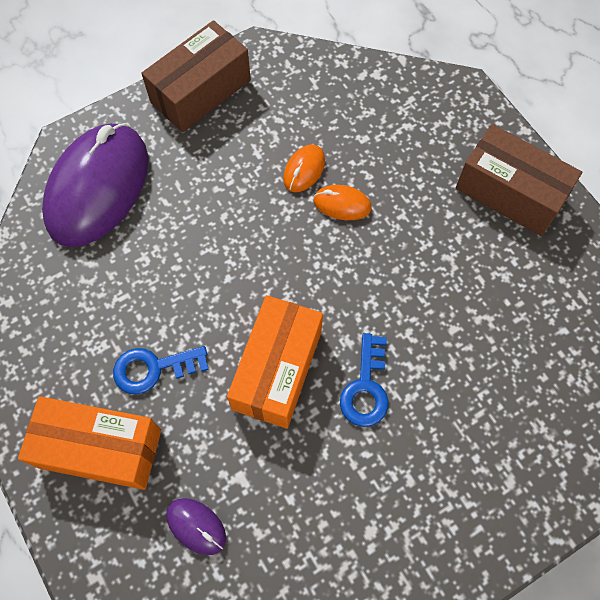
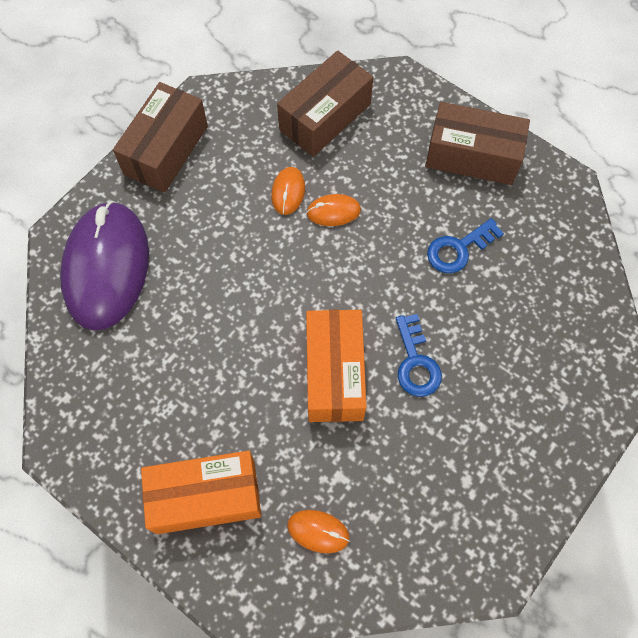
camera: 20 degrees left, 0 degrees up
(153, 368) = (225, 410): blue key -> blue key (458, 249)
(196, 526) = (318, 531): purple mouse -> orange mouse
(371, 106) = (325, 117): none -> brown box

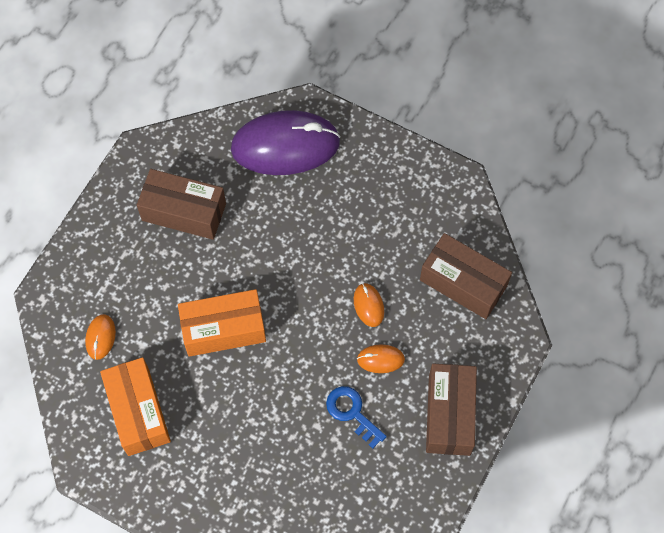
camera: 80 degrees right, 0 degrees up
(166, 150) = (401, 163): brown box -> brown box (184, 212)
(206, 496) = (116, 256): orange box -> orange box (138, 412)
(288, 192) = (380, 266): orange mouse -> orange mouse (380, 359)
(416, 362) = (243, 390): blue key -> none

